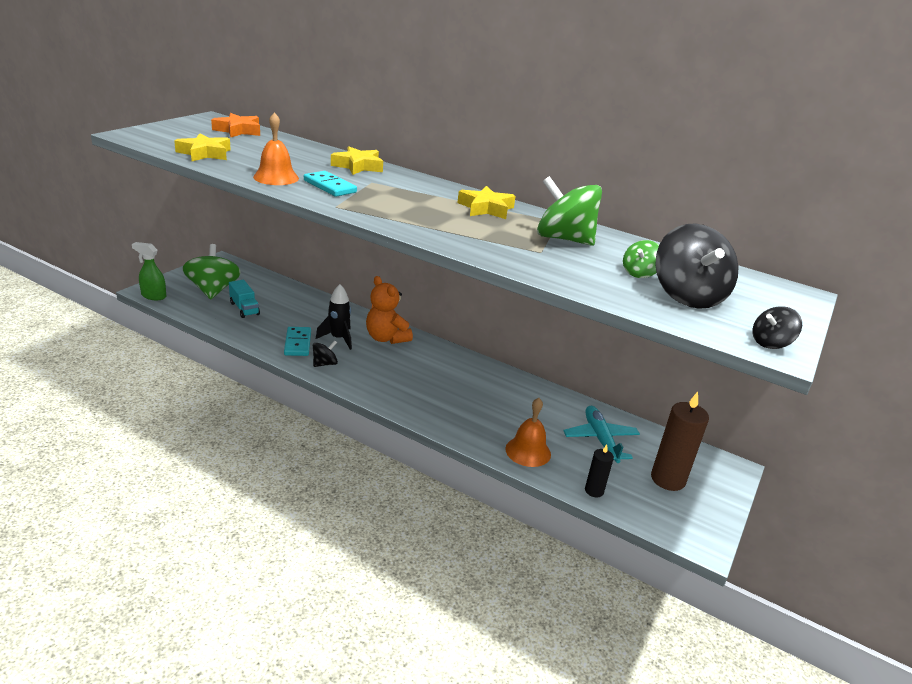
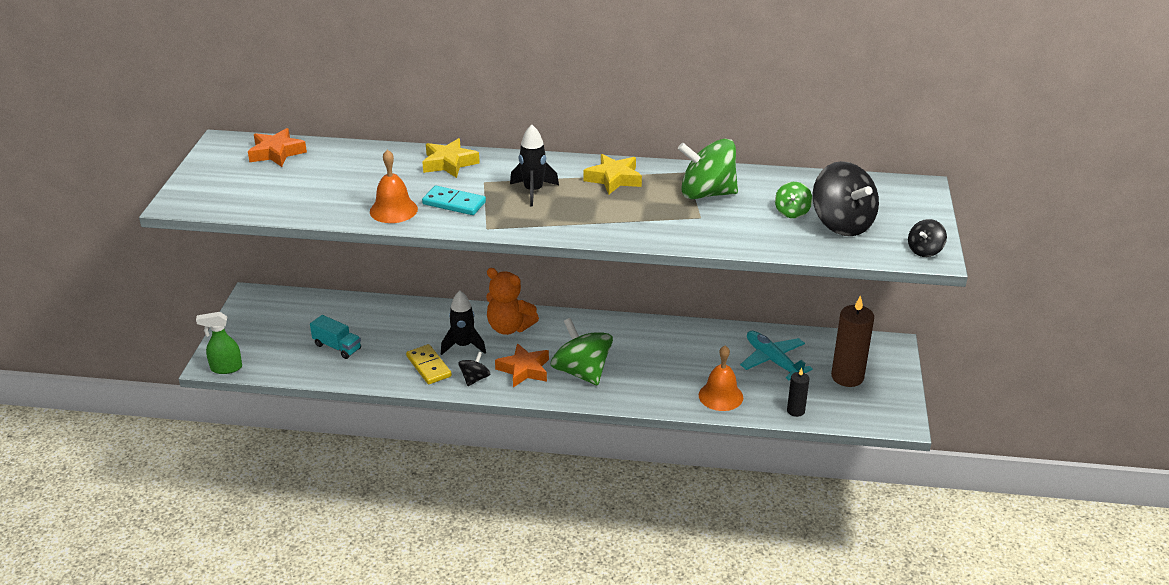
camera: 20 degrees left, 5 degrees up
(205, 153) = (288, 202): yellow star -> none
(213, 290) = (282, 337): green spinning top -> green spinning top (581, 372)
(297, 343) = (428, 366): turquoise domino -> yellow domino
(370, 371) = (524, 370): none -> orange star
(405, 197) = (533, 191): none -> black rocket

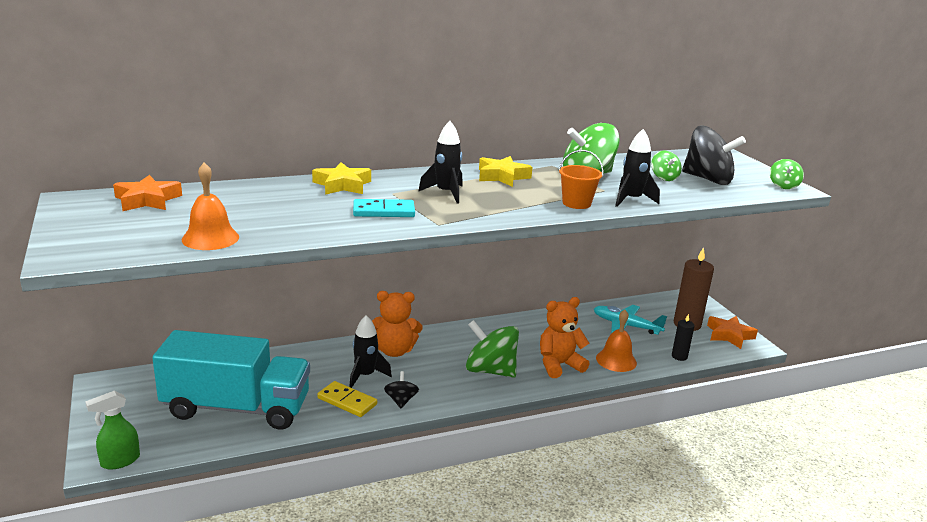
camera: 30 degrees left, 10 degrees down
(337, 347) = (237, 408): turquoise truck -> turquoise truck, size x2.49
(393, 210) = (329, 225): orange bell -> orange bell (210, 238)
(524, 370) = (439, 381): orange star -> orange star (729, 335)
(648, 229) = (576, 203): none -> orange bucket
(655, 385) = (559, 365): none -> orange teddy bear
(712, 236) = (631, 200): none -> black rocket
(924, 250) = (783, 186): black spinning top -> green spinning top

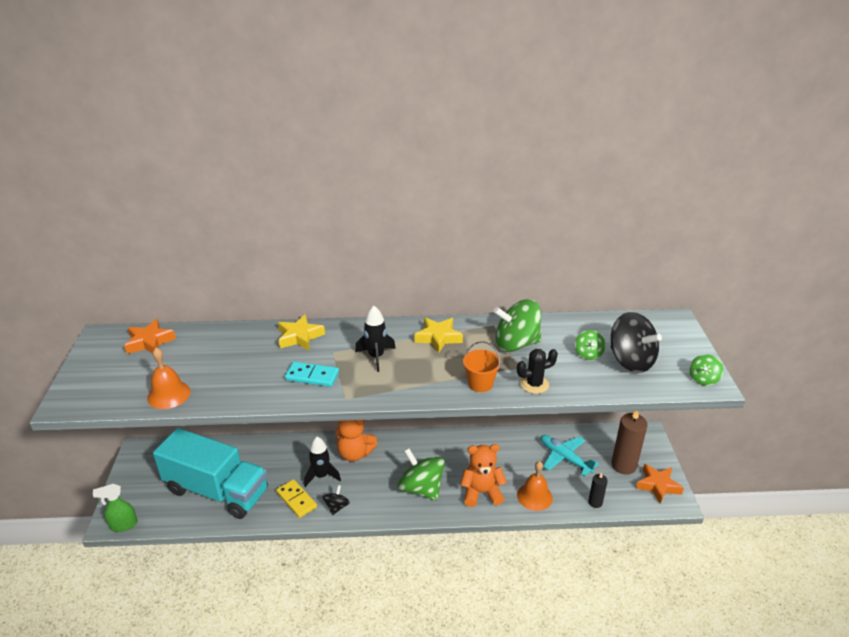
camera: 20 degrees right, 10 degrees up
(631, 200) = (534, 384): black rocket -> black cactus

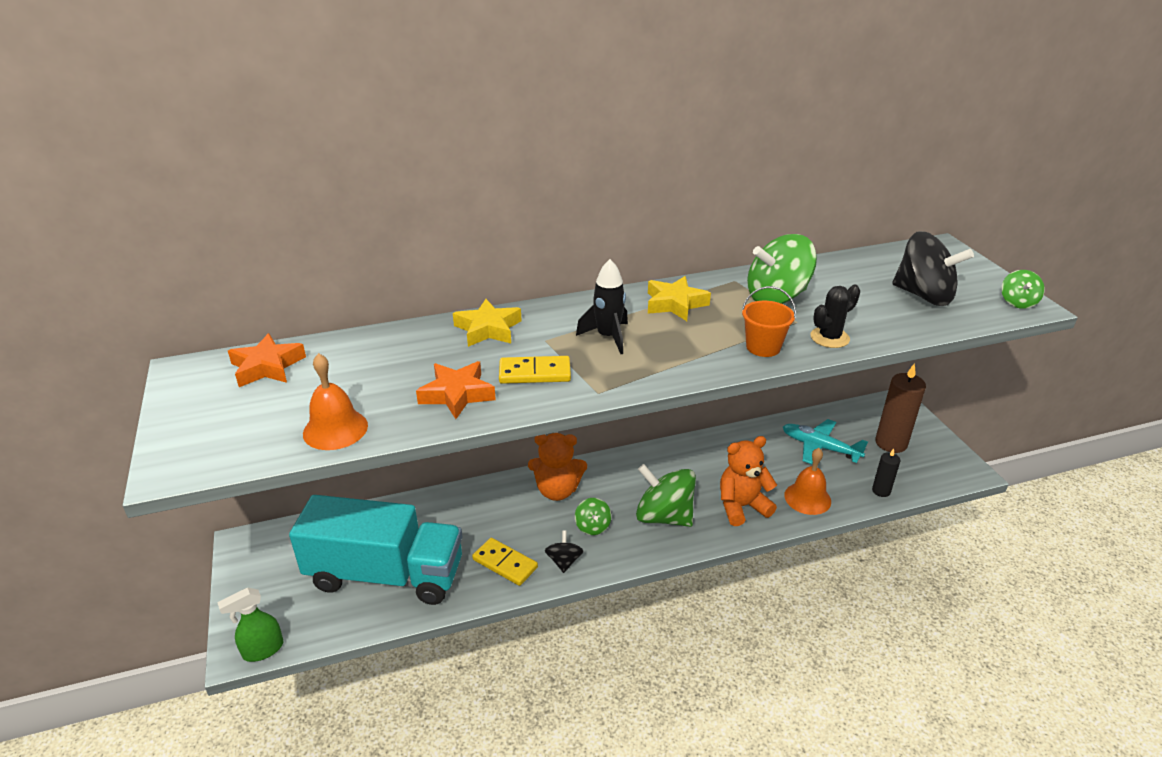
camera: 15 degrees left, 0 degrees up
(312, 376) = (535, 373): turquoise domino -> yellow domino
(321, 476) = (525, 526): black rocket -> none
(588, 354) = (870, 295): green spinning top -> green spinning top (592, 526)
(658, 485) = (940, 458): orange star -> orange star (457, 394)

